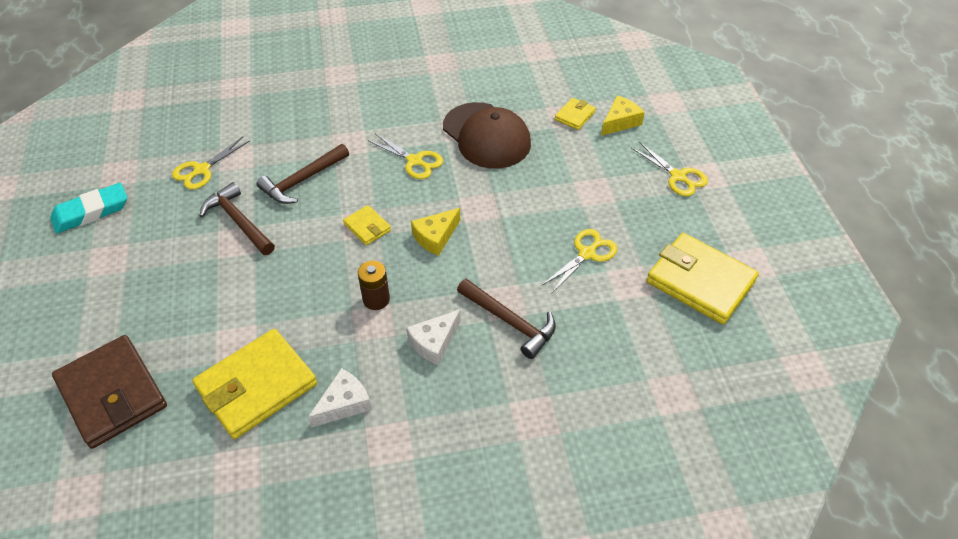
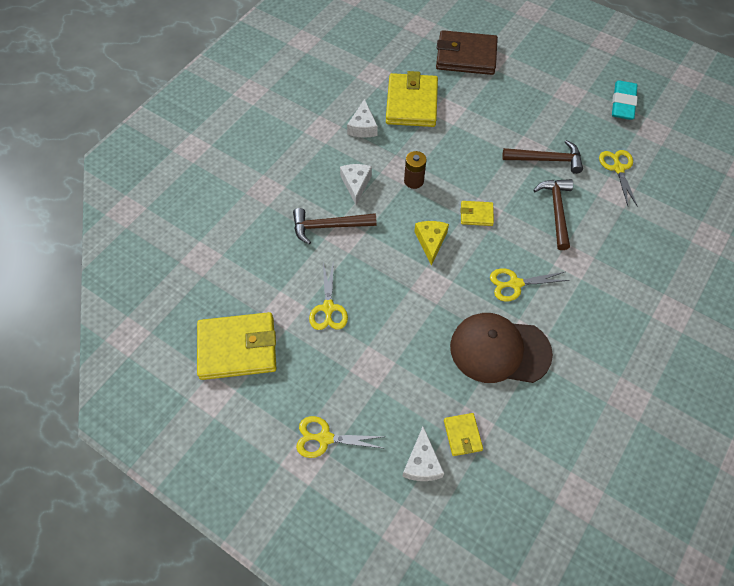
camera: 135 degrees right, 10 degrees up
(620, 122) = (422, 463): yellow cheese -> white cheese

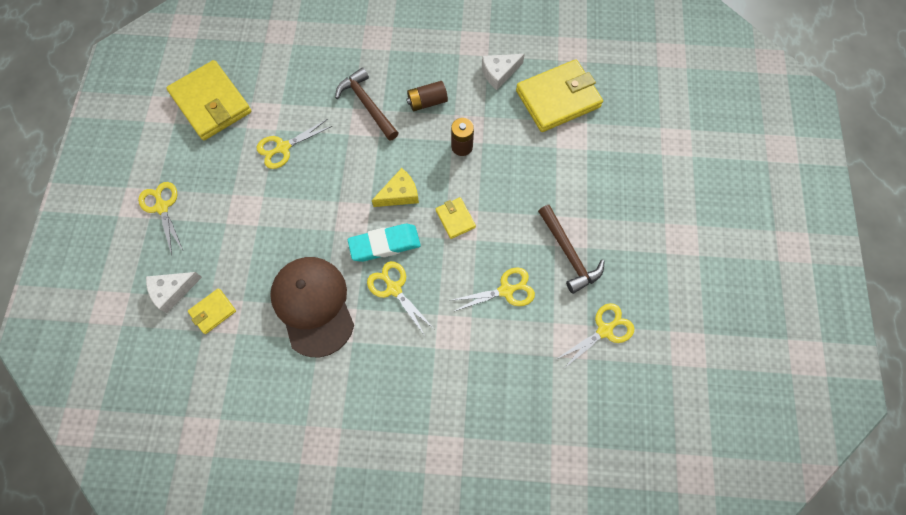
camera: 60 degrees right, 10 degrees up
(356, 184) = (427, 102): white cheese -> brown battery
(466, 56) = (659, 116): brown wallet -> none
(556, 211) = (506, 290): brown hammer -> yellow scissors
(622, 103) = (706, 300): turquoise eraser -> turquoise eraser (385, 244)

